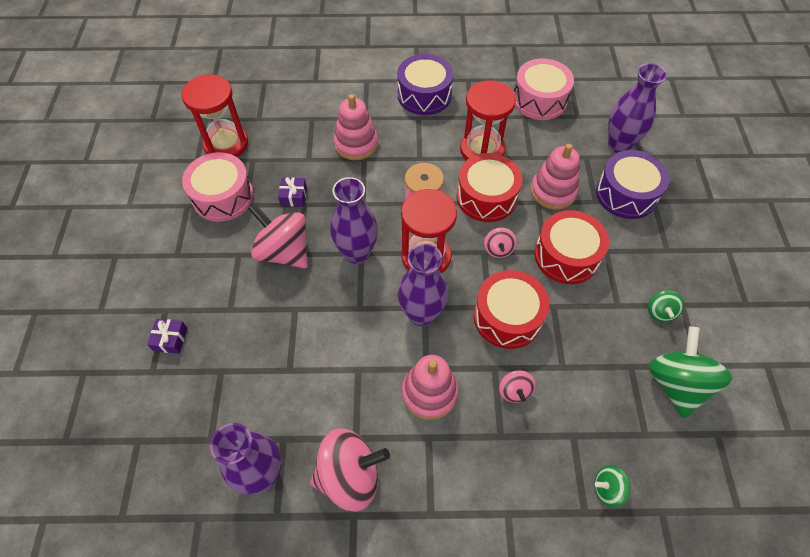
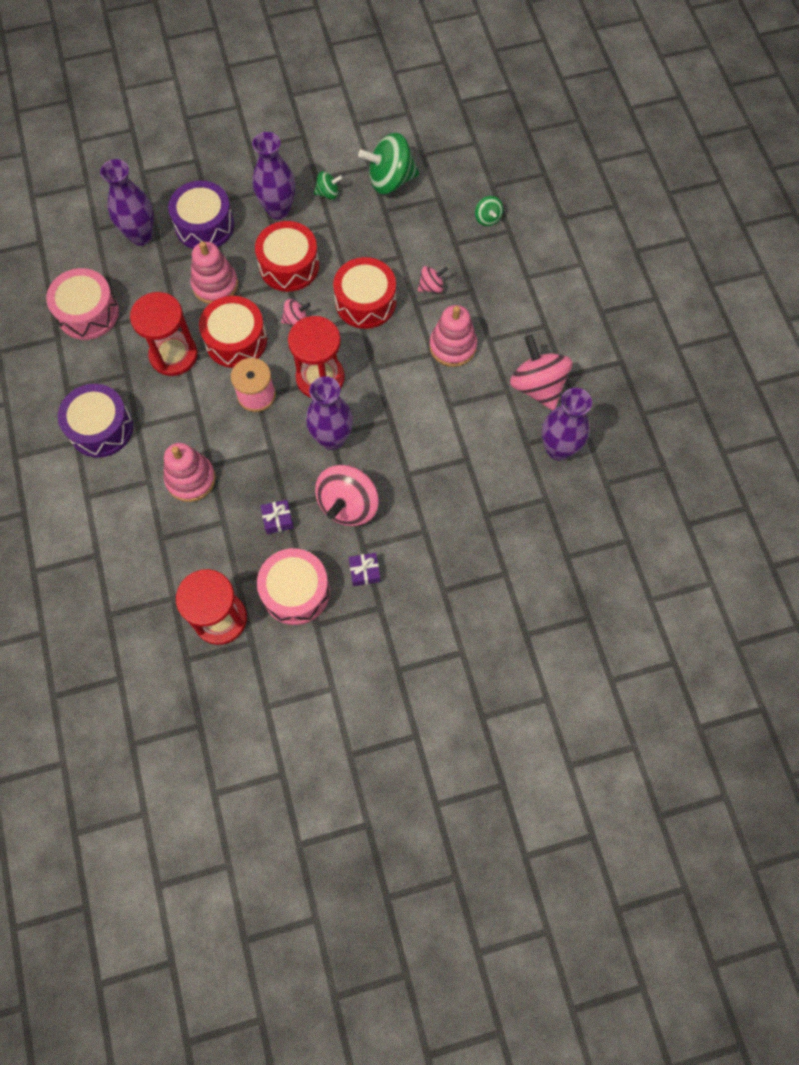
camera: 105 degrees left, 10 degrees up
(170, 339) = (470, 571): purple gift -> purple gift (364, 572)
(421, 314) = (382, 368): purple vase -> purple vase (278, 210)

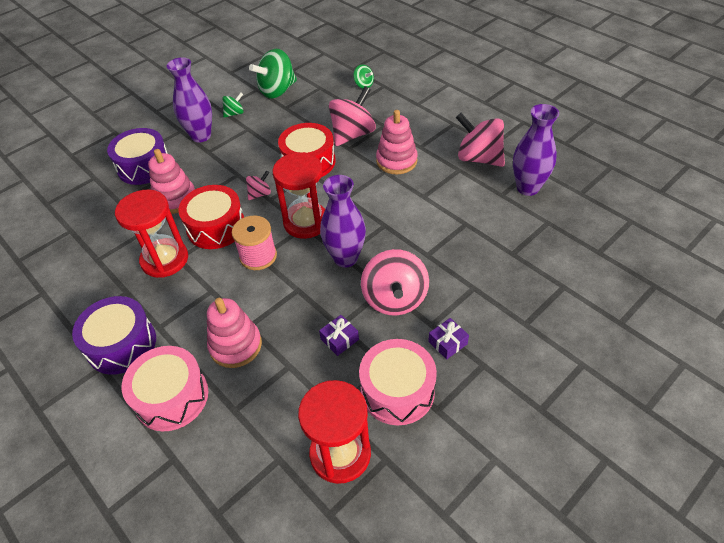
camera: 25 degrees left, 20 degrees down
(88, 313) = (65, 262): pink drum -> pink drum (171, 397)
(141, 235) = (90, 193): purple vase -> none
(289, 266) = (231, 164): red drum -> none
(431, 287) = (353, 134): pink spinning top -> pink spinning top, size x2.01

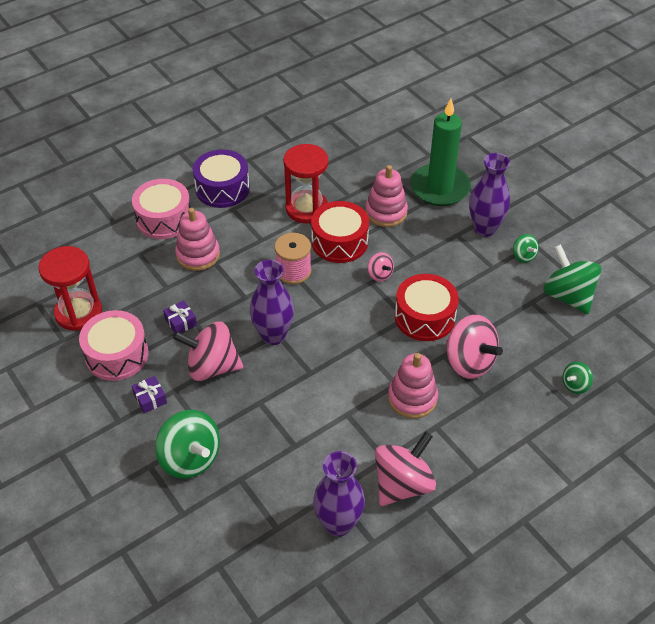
camera: 95 degrees right, 0 degrees up
(144, 166) = (439, 188): purple drum -> green candle
(306, 222) = (330, 308): red hourglass -> none
(505, 293) = (190, 458): none -> green spinning top

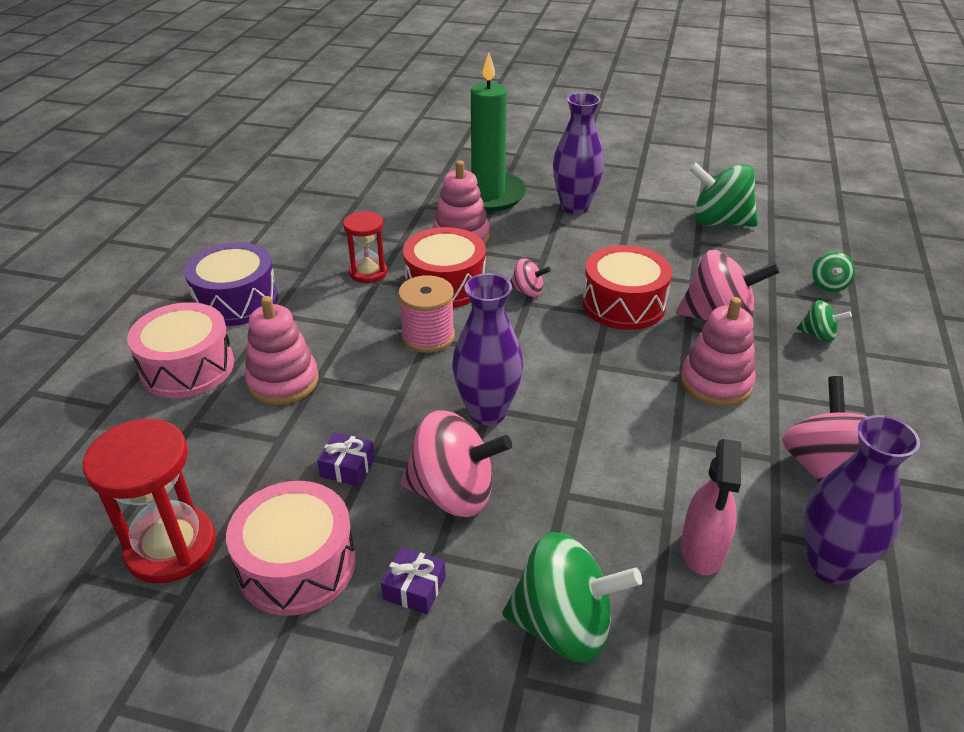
camera: 40 degrees left, 10 degrees down
(212, 367) = (453, 493): pink spinning top -> pink spinning top turned 135 degrees counterclockwise
(289, 473) = (702, 550): none -> pink spray bottle
(307, 208) = (368, 272): red hourglass -> red hourglass, size x0.62
(523, 256) = (639, 211): green spinning top -> green spinning top (818, 335)

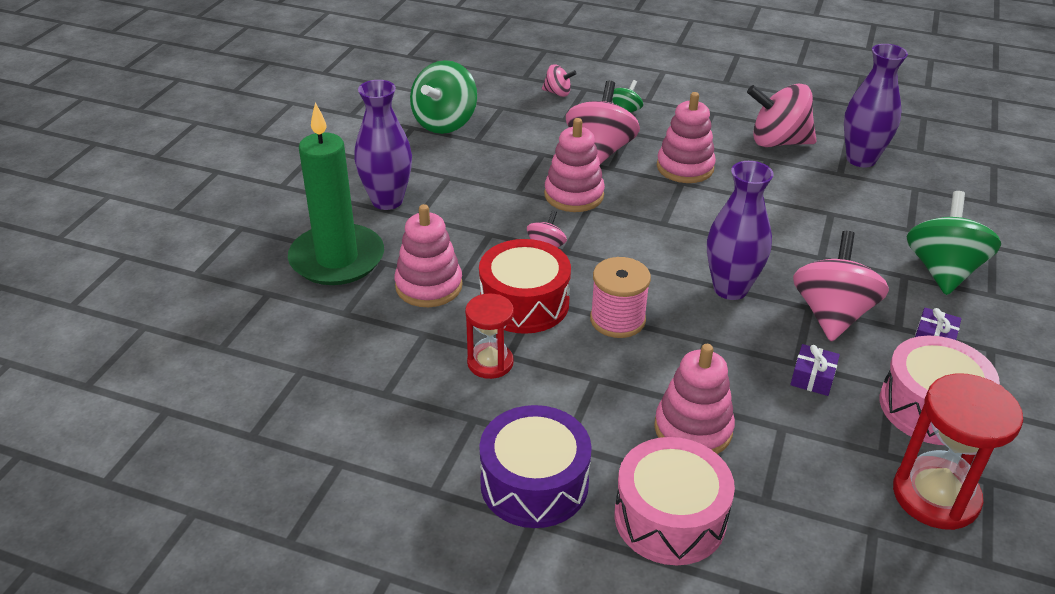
camera: 85 degrees left, 0 degrees up
(623, 304) = (574, 195): red drum -> pink stacking toy
(702, 550) = (861, 204): pink spray bottle -> none
(829, 285) = (558, 93): green spinning top -> pink spinning top

